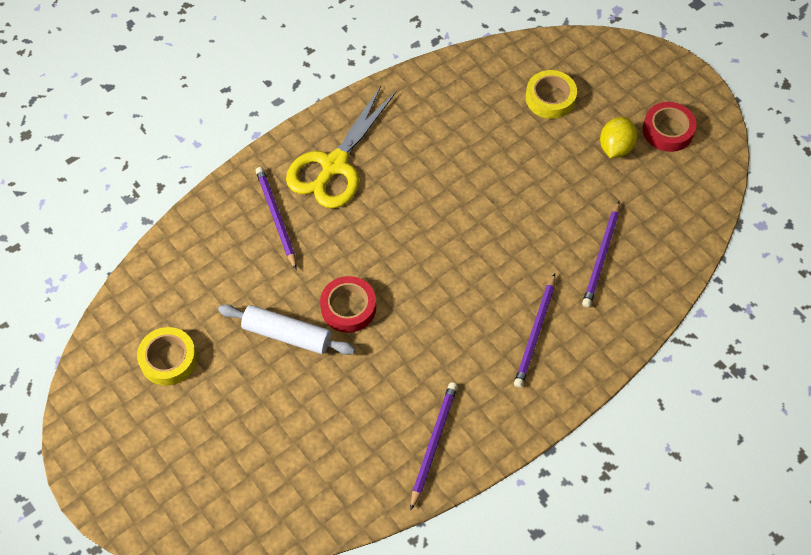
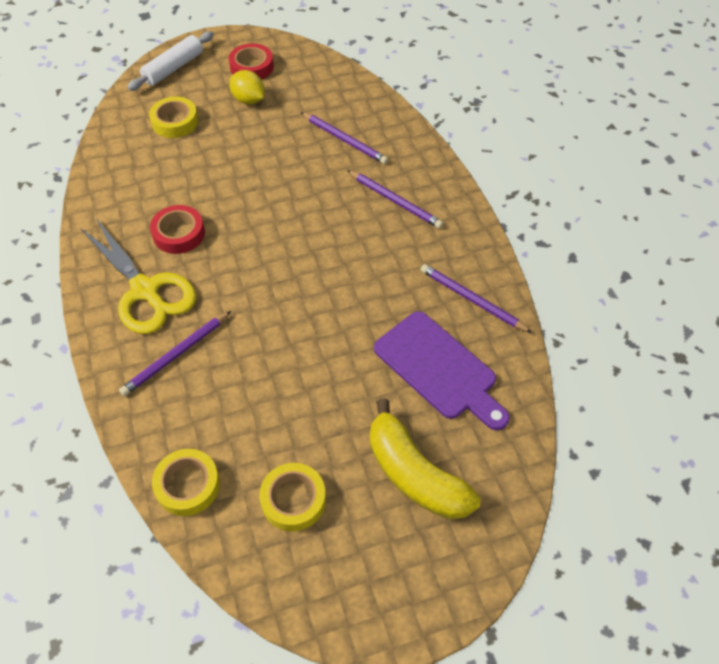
camera: 70 degrees left, 5 degrees down
(158, 277) = (188, 485): none -> yellow tape
(220, 447) = (414, 474): none -> yellow banana
(276, 218) = (176, 355): purple pencil -> purple pencil turned 45 degrees counterclockwise
(287, 335) = (314, 382): white rolling pin -> white rolling pin (173, 68)
(338, 436) = (439, 369): none -> purple cutting board
(348, 307) = (308, 323): red tape -> red tape (179, 234)

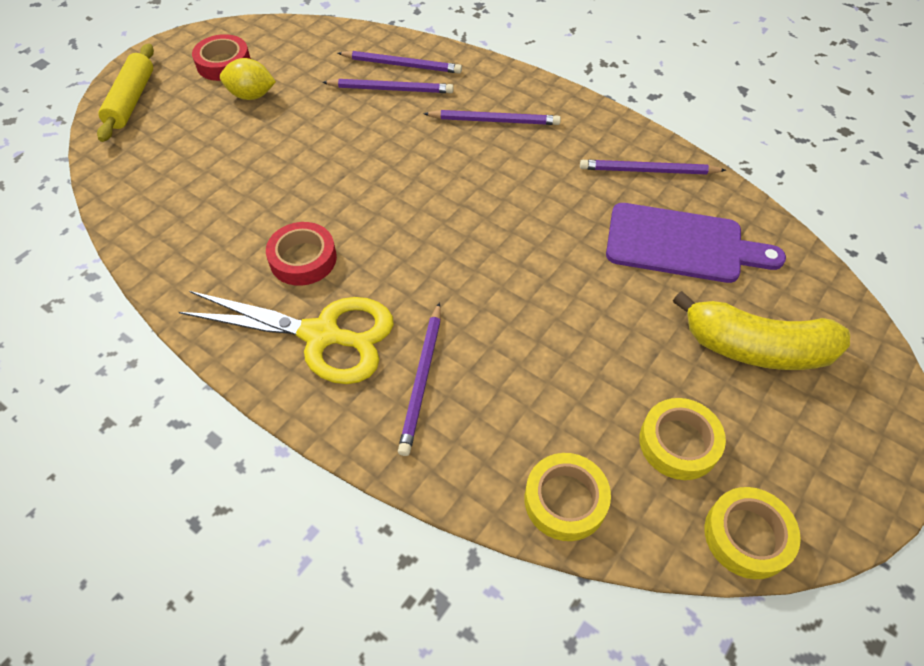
camera: 35 degrees left, 0 degrees up
(173, 68) = (131, 100): white rolling pin -> yellow rolling pin
(175, 122) = (187, 152): yellow tape -> yellow tape (747, 536)
(370, 124) = (402, 65): none -> purple pencil

